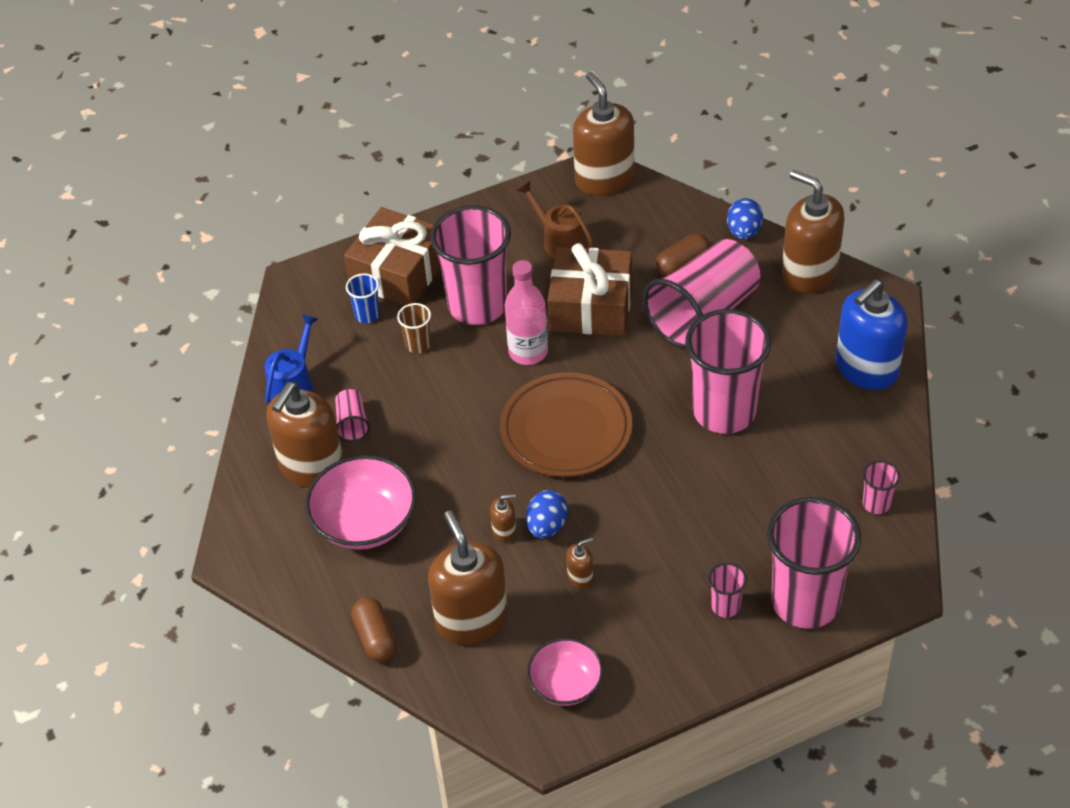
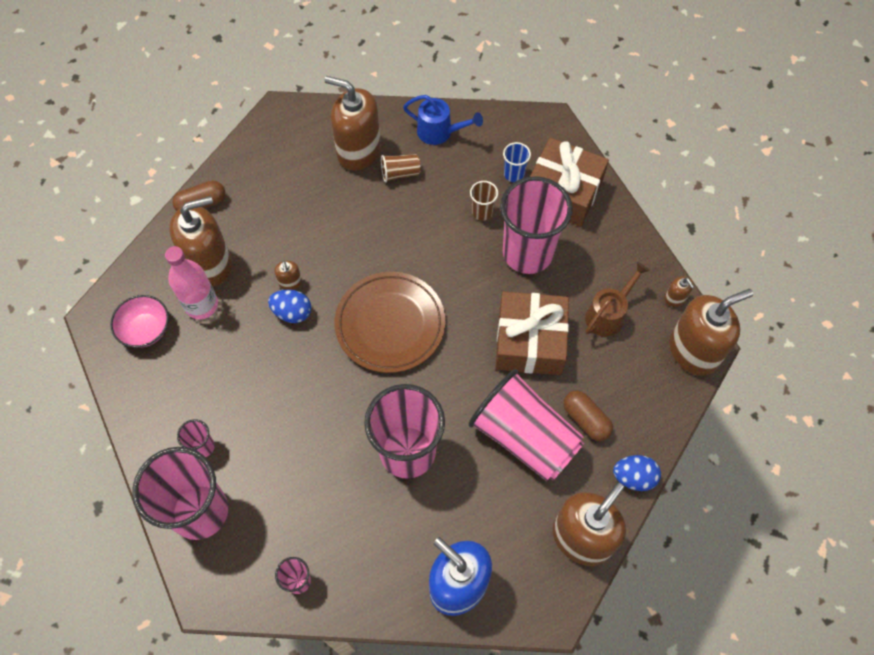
camera: 85 degrees right, 15 degrees up
(352, 423) = (400, 173): pink cup -> brown cup
(365, 522) = (304, 189): pink bowl -> none
(528, 352) = (475, 293): pink bottle -> pink bottle (201, 305)
(580, 577) = (241, 338): brown soap dispenser -> brown soap dispenser (675, 298)

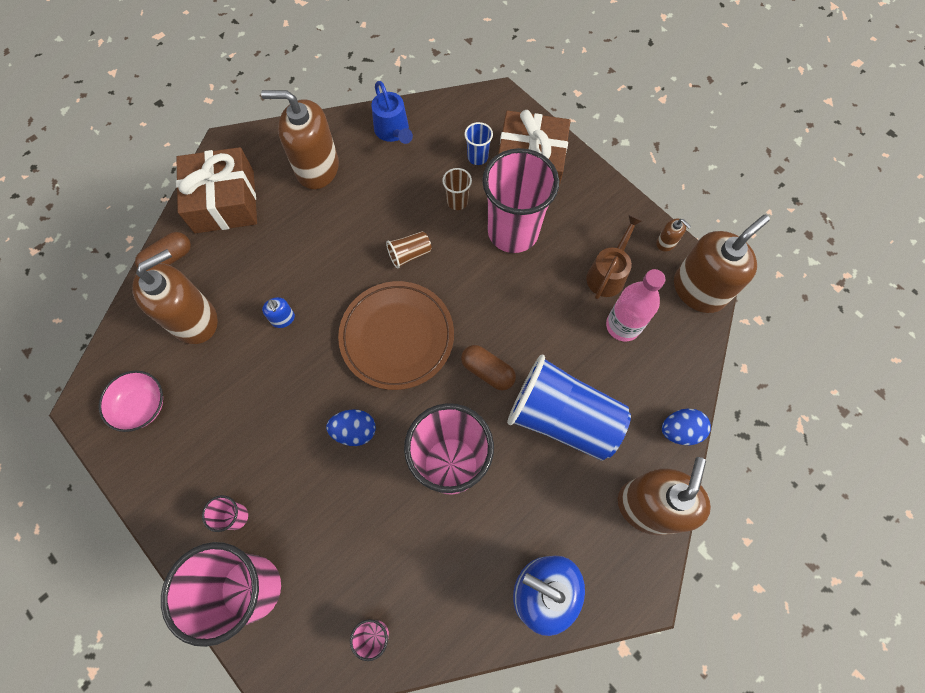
camera: 15 degrees left, 5 degrees up
(201, 305) = (195, 365): pink bottle -> pink bottle (623, 326)
(290, 282) = (283, 319): brown soap dispenser -> blue soap dispenser
(292, 313) = (293, 349): blue egg -> blue egg (354, 431)
(400, 173) = (365, 181): brown cup -> brown cup (409, 254)
(440, 132) = (393, 132): blue watering can -> blue watering can turned 60 degrees clockwise
(524, 437) = (562, 418): pink cup -> blue cup
(530, 341) = (540, 320): brown gift -> brown gift (224, 201)
(586, 419) = (617, 384): brown capsule -> brown capsule (487, 371)

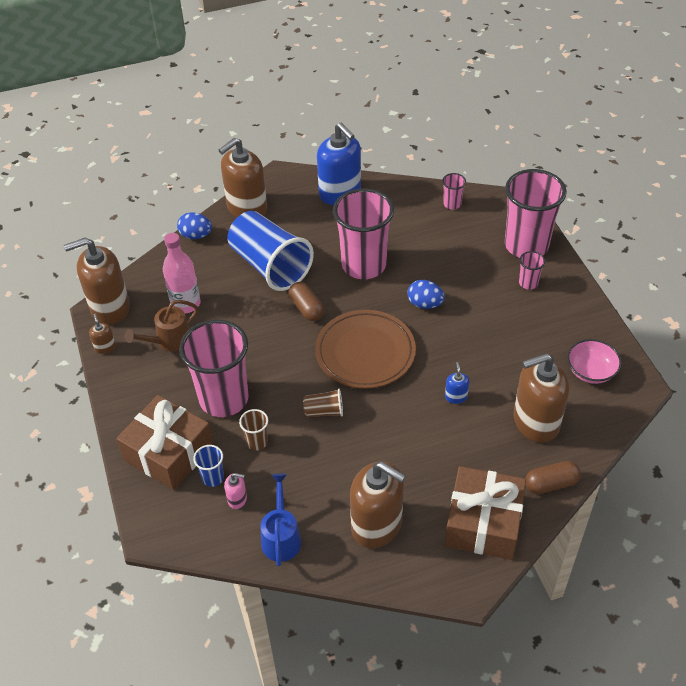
camera: 155 degrees left, 20 degrees down
(446, 147) = (237, 499): none -> pink soap dispenser

